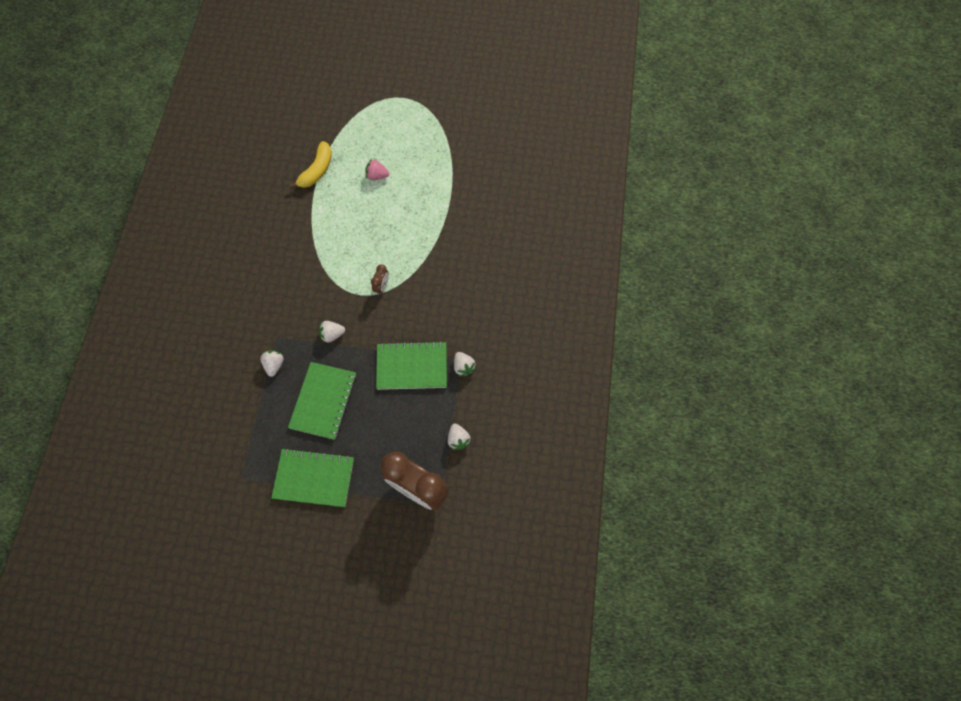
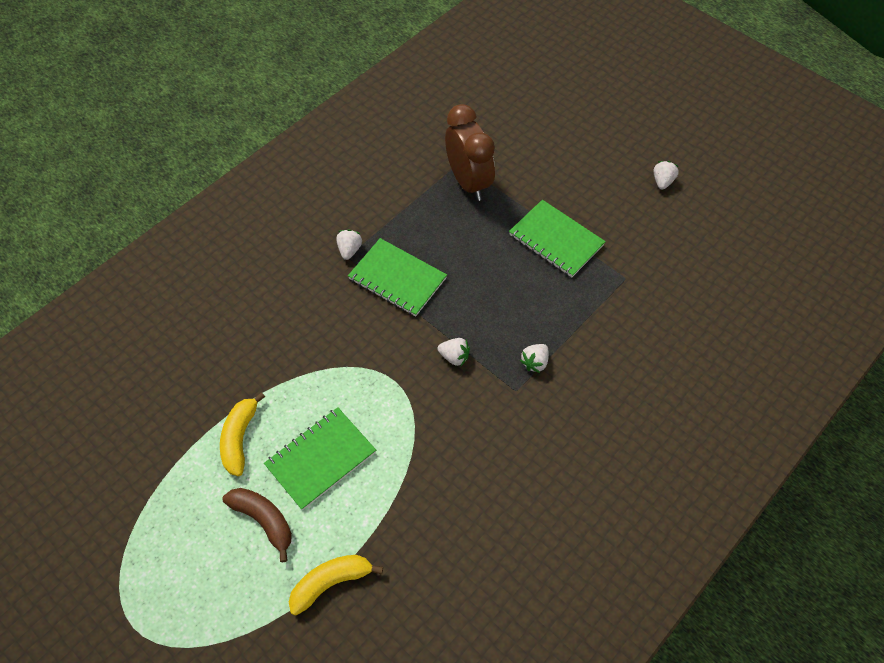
camera: 145 degrees left, 10 degrees down
(323, 401) = (505, 298): green notebook -> green notebook (321, 459)
(377, 176) = (264, 520): pink strawberry -> brown banana
(382, 286) = (366, 375): brown clock -> none
(428, 205) = (240, 438): none -> yellow banana
(458, 439) = (404, 197): white strawberry -> white strawberry (662, 181)

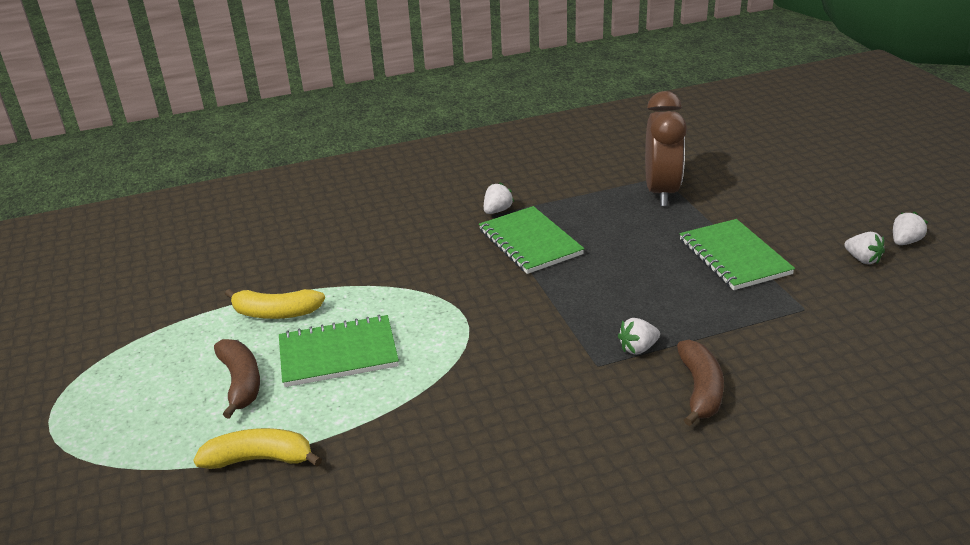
camera: 30 degrees right, 25 degrees down
(240, 438) = (275, 313): yellow banana -> yellow banana turned 120 degrees counterclockwise
(454, 357) = (546, 317): white strawberry -> white strawberry (862, 259)
(593, 385) = (700, 390): none -> brown banana

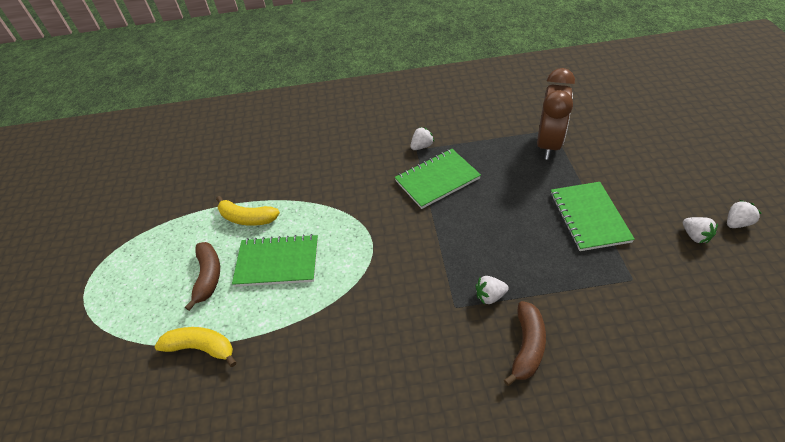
camera: 15 degrees right, 15 degrees up
(530, 242) = (437, 180): green notebook -> green notebook turned 75 degrees clockwise

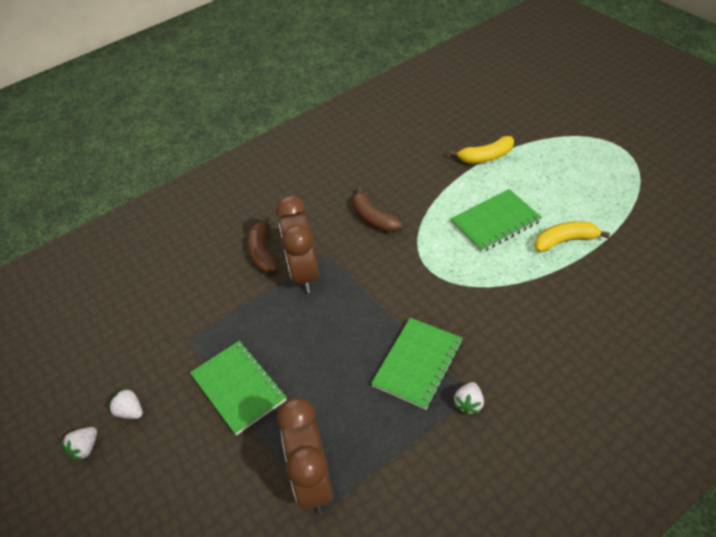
camera: 150 degrees right, 0 degrees up
(208, 277) = (537, 190): brown banana -> brown banana (373, 218)
(490, 296) = (304, 273): white strawberry -> brown clock

